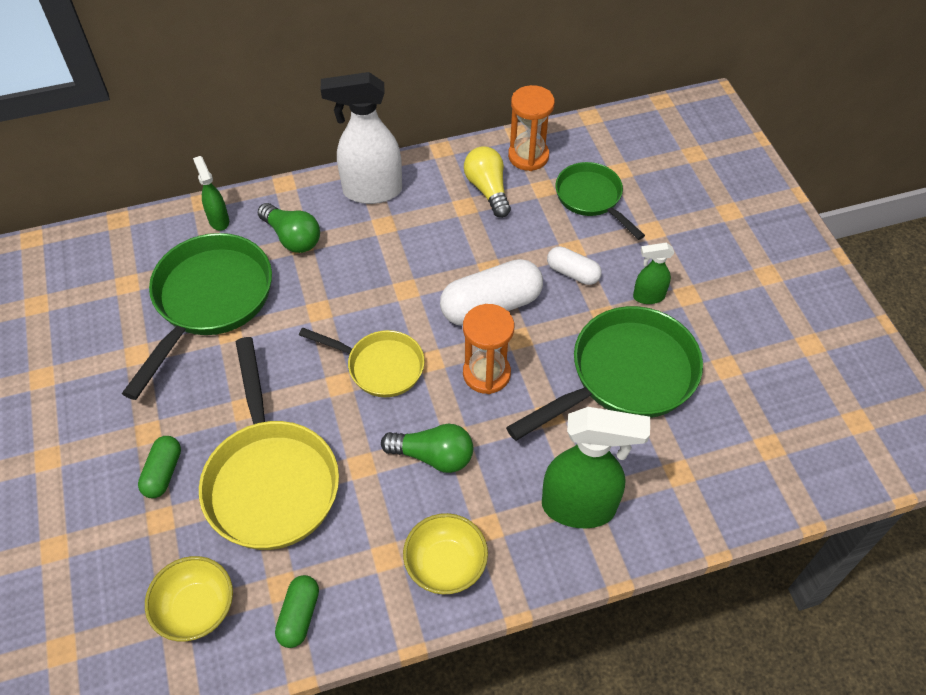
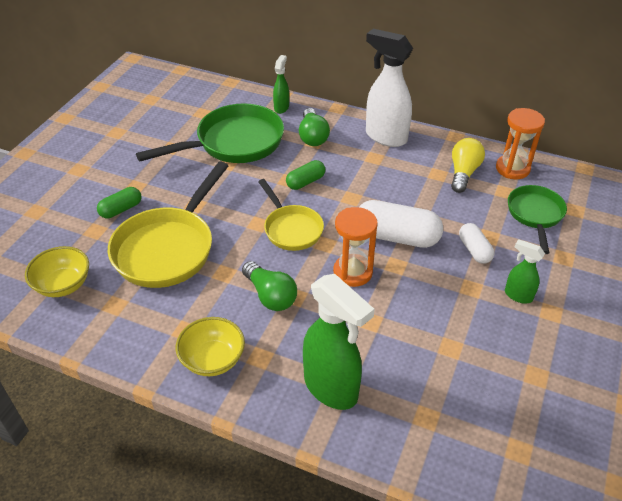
camera: 40 degrees right, 10 degrees down
(299, 616) = (106, 326): green capsule -> green capsule (305, 182)
(625, 376) = (448, 332): green pan -> none

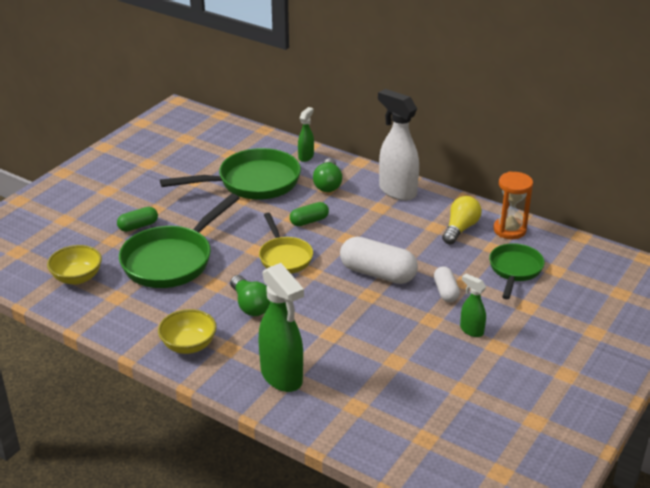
camera: 10 degrees right, 10 degrees down
(168, 248) = (172, 260): yellow pan -> green pan
(353, 272) = (328, 296): orange hourglass -> none

